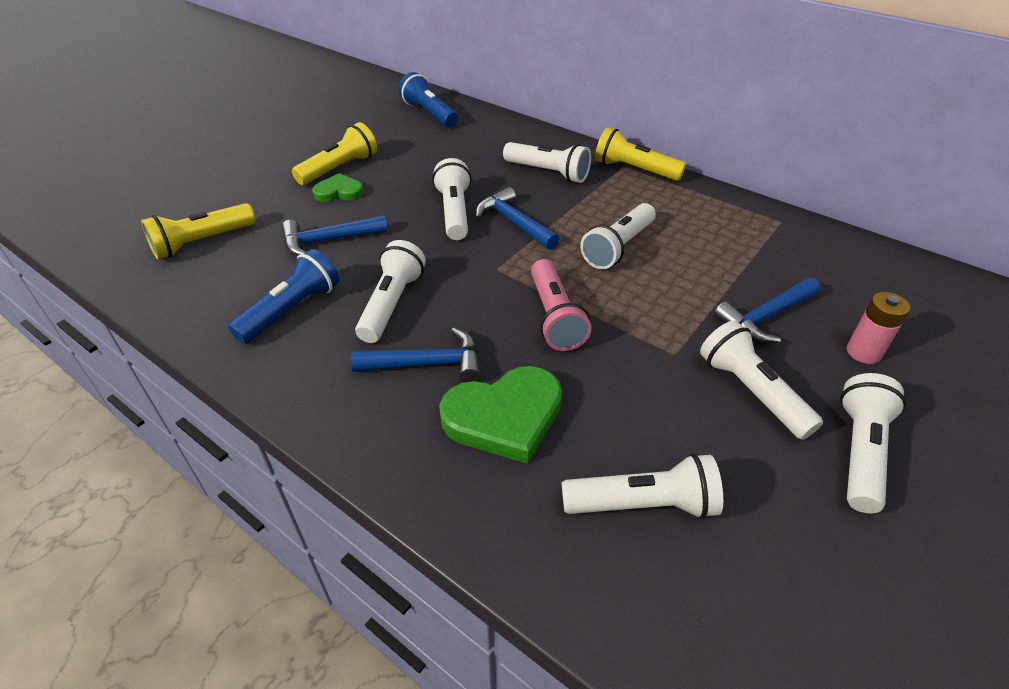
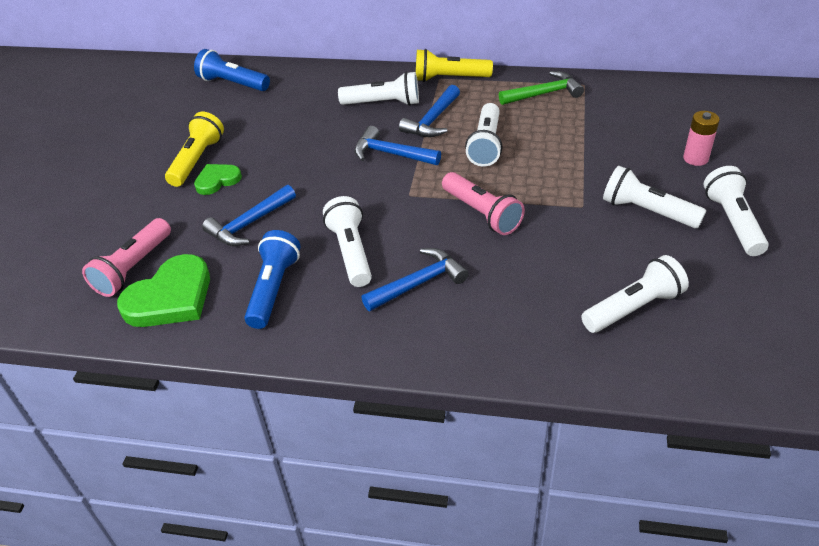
camera: 25 degrees left, 0 degrees up
(202, 242) = (133, 268): yellow flashlight -> pink flashlight
(454, 212) = (335, 162): white flashlight -> none
(504, 417) = (504, 294): green heart -> green heart (171, 297)
(726, 217) = (544, 94): none -> green hammer
(765, 317) = (621, 158): blue hammer -> blue hammer (432, 121)

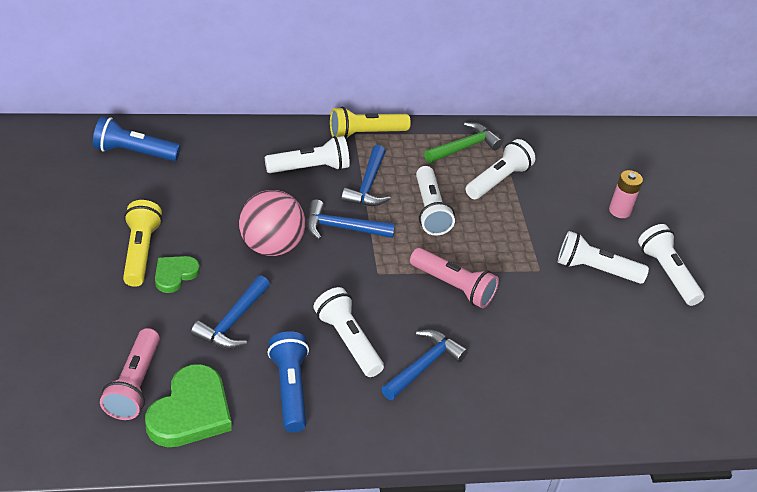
camera: 25 degrees left, 0 degrees up
(316, 164) = (271, 246): none -> pink ball
(633, 308) = (613, 366): white flashlight -> white flashlight (498, 180)

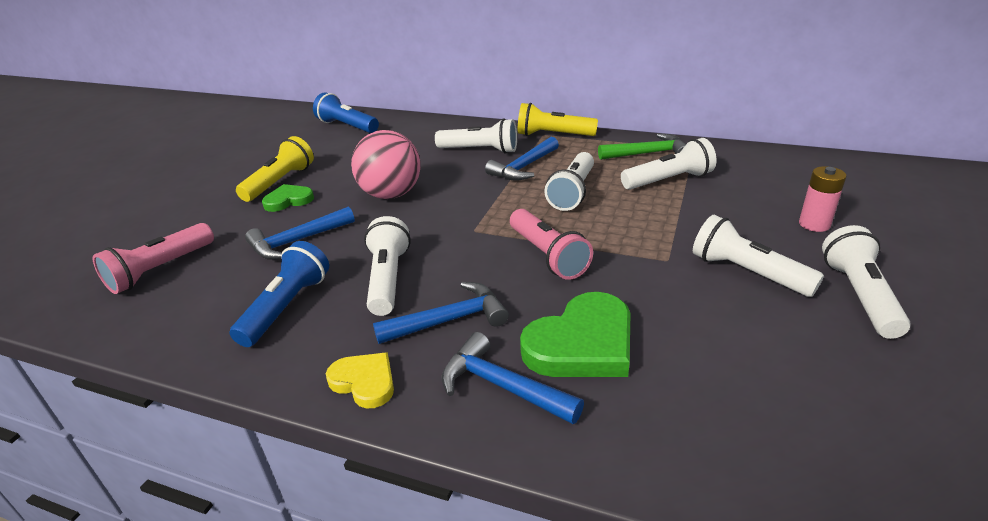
camera: 35 degrees right, 10 degrees down
(190, 412) = (177, 303): green heart -> green heart (582, 343)
(342, 228) = (470, 192): blue hammer -> blue hammer (501, 386)
(404, 431) = (364, 382): none -> yellow heart

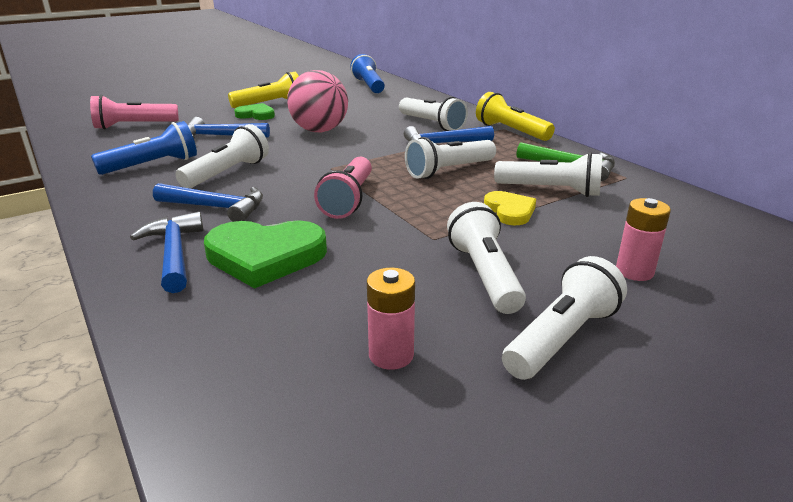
camera: 35 degrees right, 5 degrees down
(364, 382) = (116, 216): yellow heart -> yellow heart (509, 211)
(805, 369) = (391, 355): none -> pink battery

